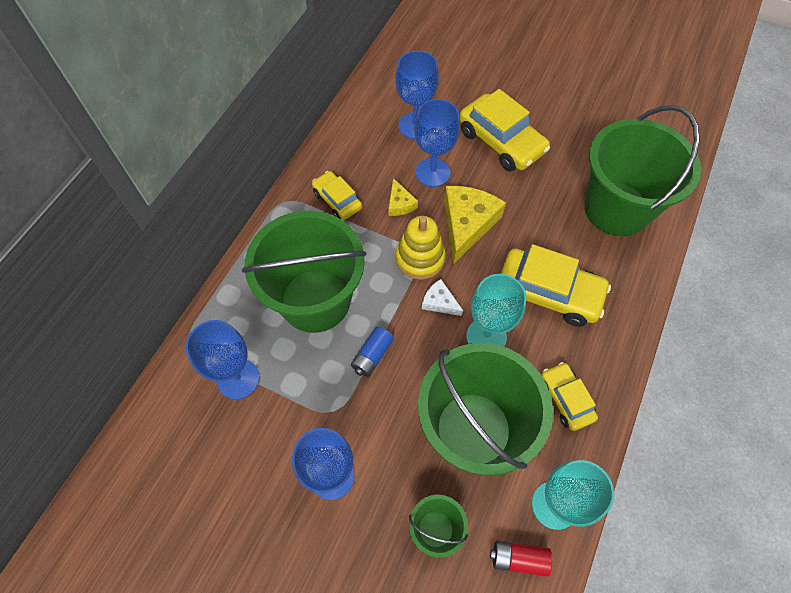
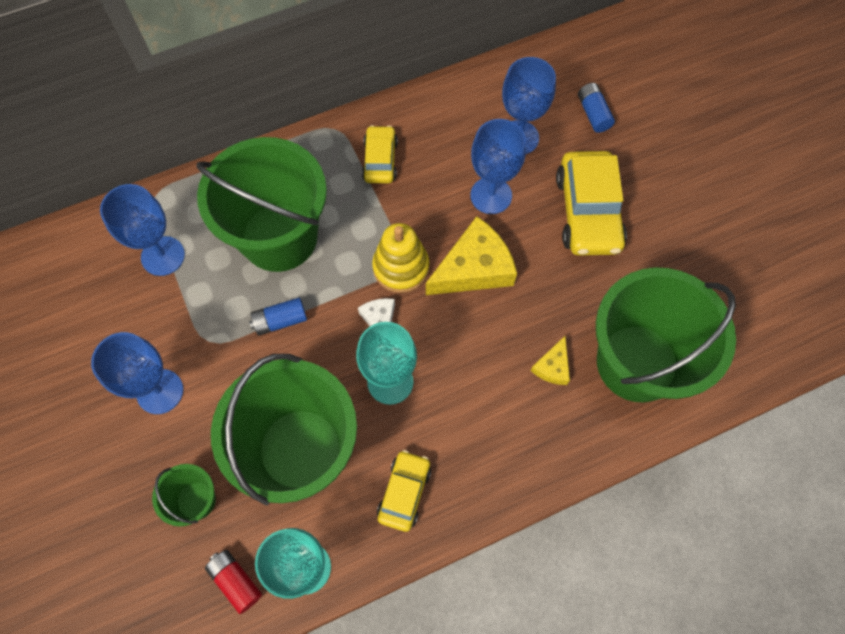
camera: 40 degrees right, 5 degrees up
(400, 204) = (431, 204): yellow cheese -> yellow cheese (552, 366)
(446, 82) = (593, 113): none -> blue battery
(548, 293) = (485, 389): yellow car -> none

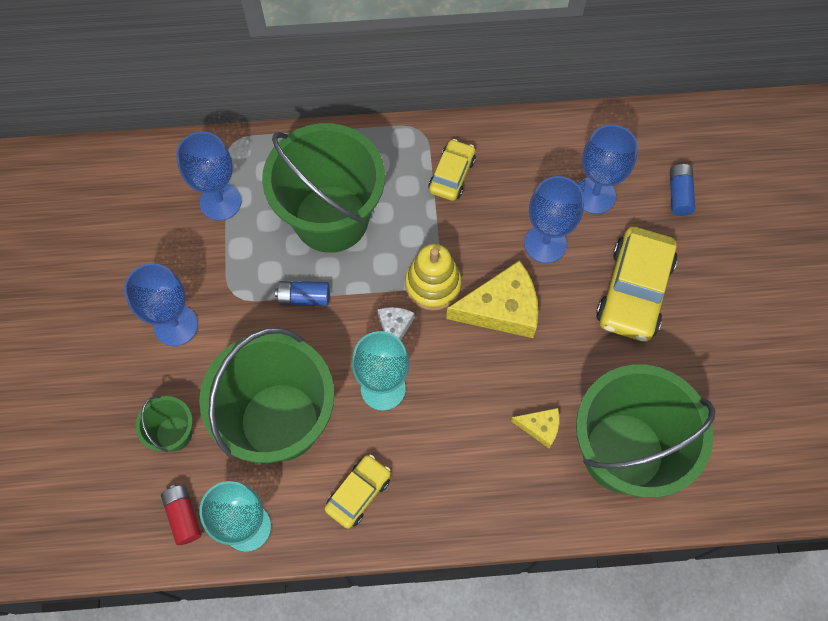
camera: 20 degrees right, 0 degrees up
(552, 366) = (540, 427): yellow cheese -> yellow cheese turned 120 degrees counterclockwise

